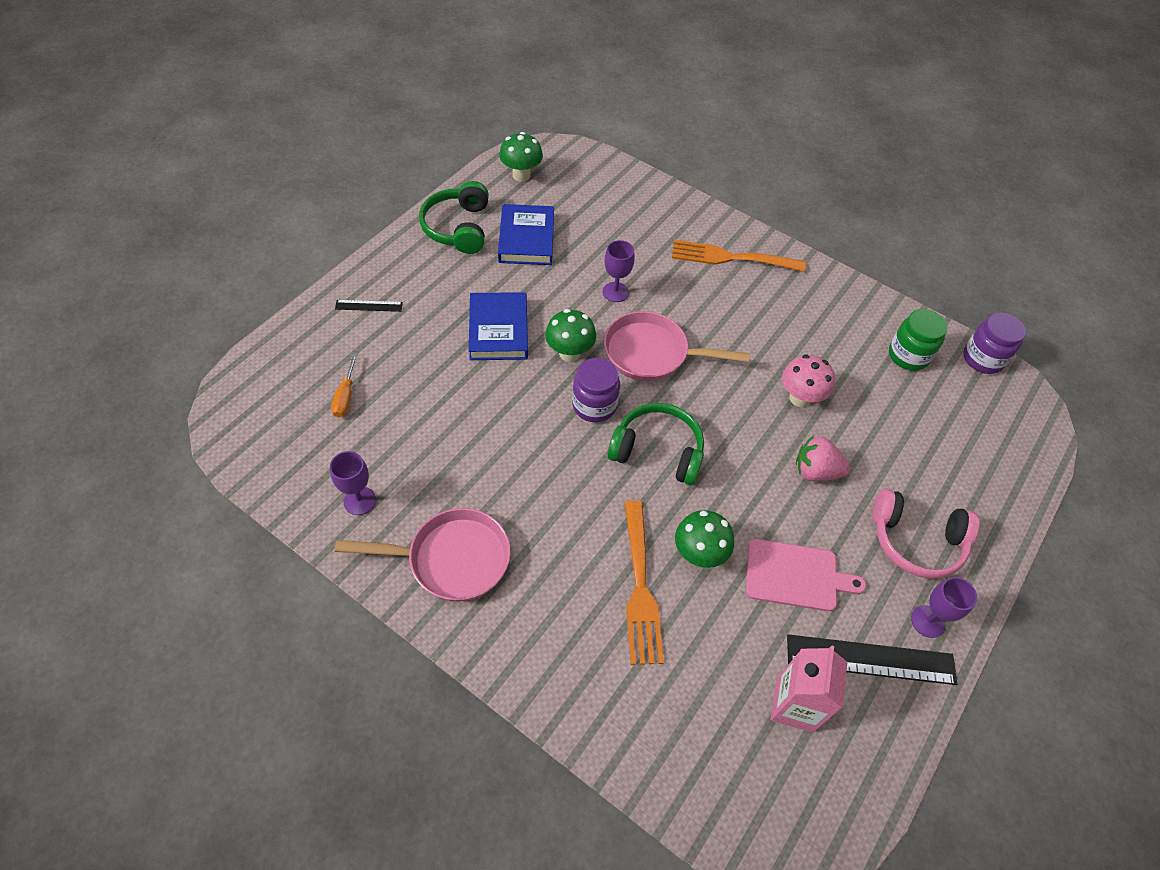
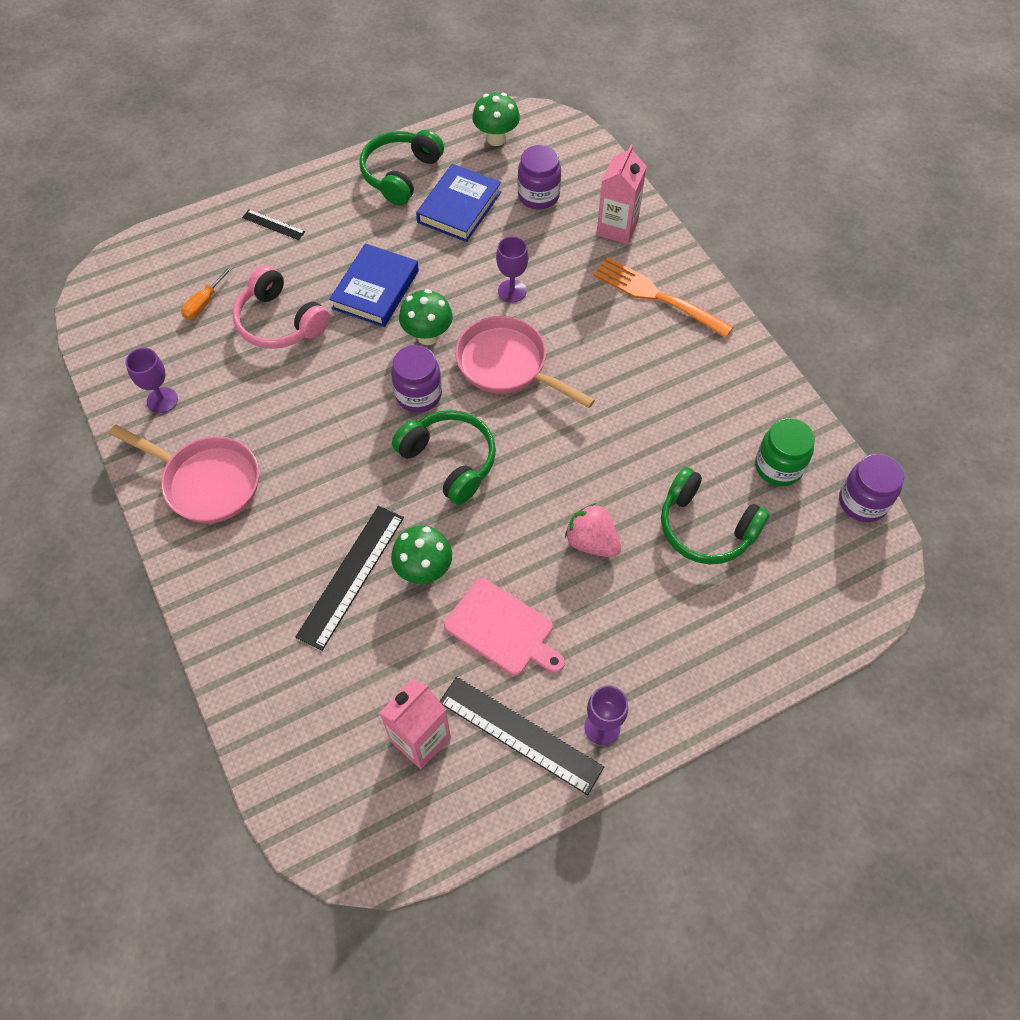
camera: 30 degrees right, 5 degrees up
(586, 210) = (538, 196): none -> purple jar
(640, 587) = (351, 576): orange fork -> black ruler
(665, 215) = (617, 228): none -> pink carton
(800, 398) = (627, 465): pink mushroom -> none
(890, 423) = (706, 527): none -> green headphones
(916, 541) = (647, 650): pink headphones -> pink headphones (280, 322)

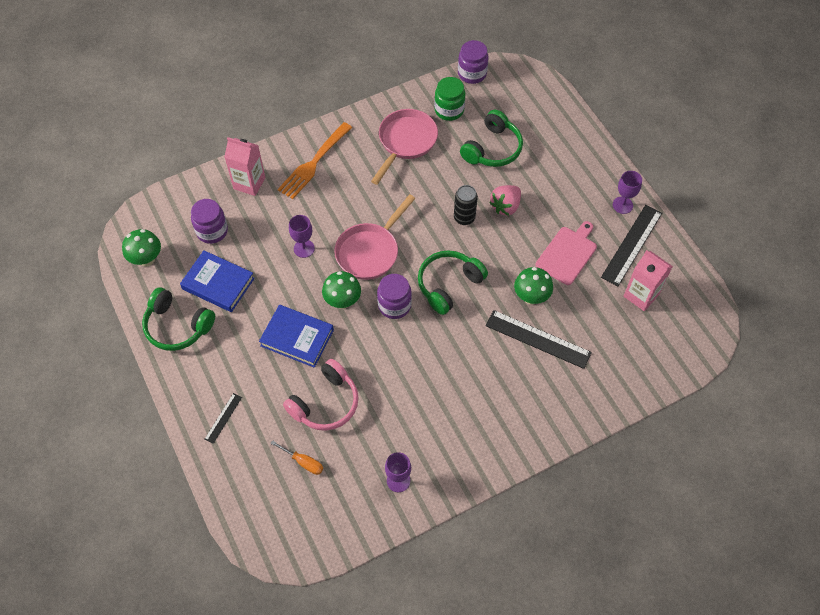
camera: 90 degrees left, 0 degrees up
(206, 482) = (470, 438): pink pan -> pink pan (405, 142)
(568, 483) = (464, 218): none -> black can

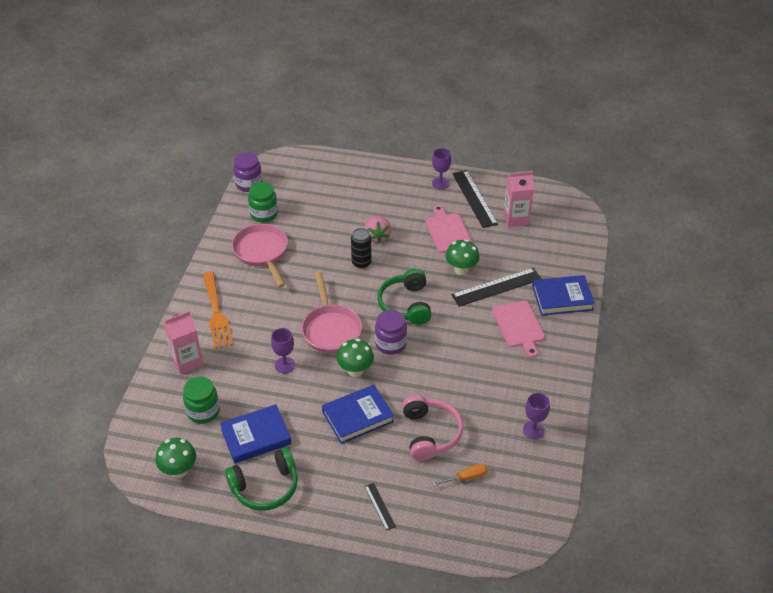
camera: 50 degrees left, 15 degrees down
(212, 231) = (203, 411): purple jar -> green jar
(492, 148) = (323, 213): green headphones -> none
(508, 389) = (519, 326): none -> pink cutting board
(577, 401) = (562, 298): none -> blue book

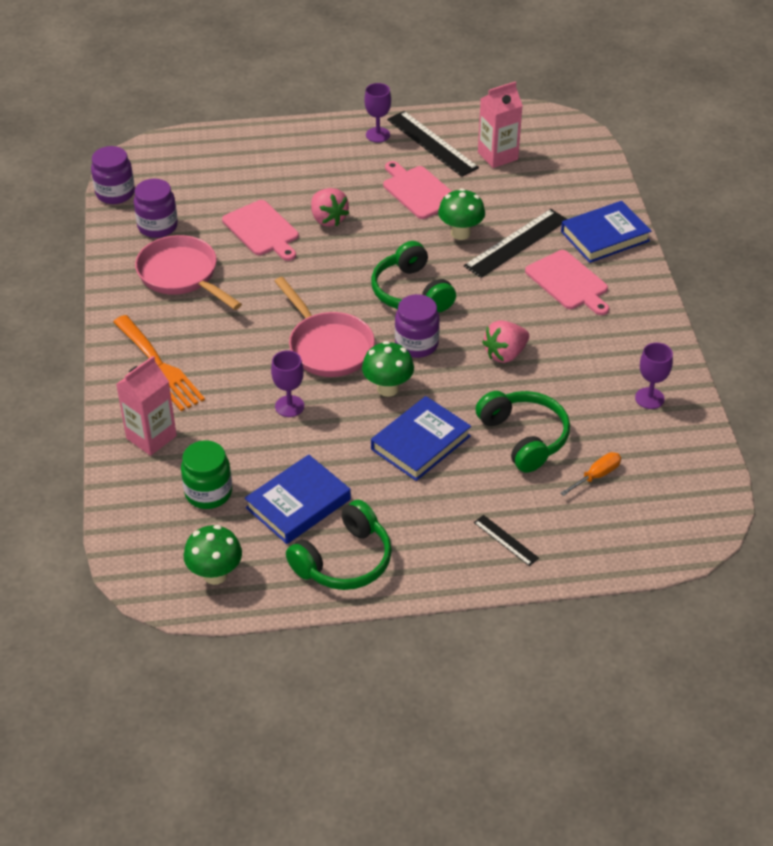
camera: 20 degrees left, 0 degrees up
(264, 214) = (157, 226): green jar -> purple jar
(329, 234) = (262, 230): none -> pink cutting board
(361, 262) = (325, 255): black can -> none
(430, 434) = (524, 437): pink headphones -> green headphones
(448, 368) = (505, 354): none -> pink strawberry

